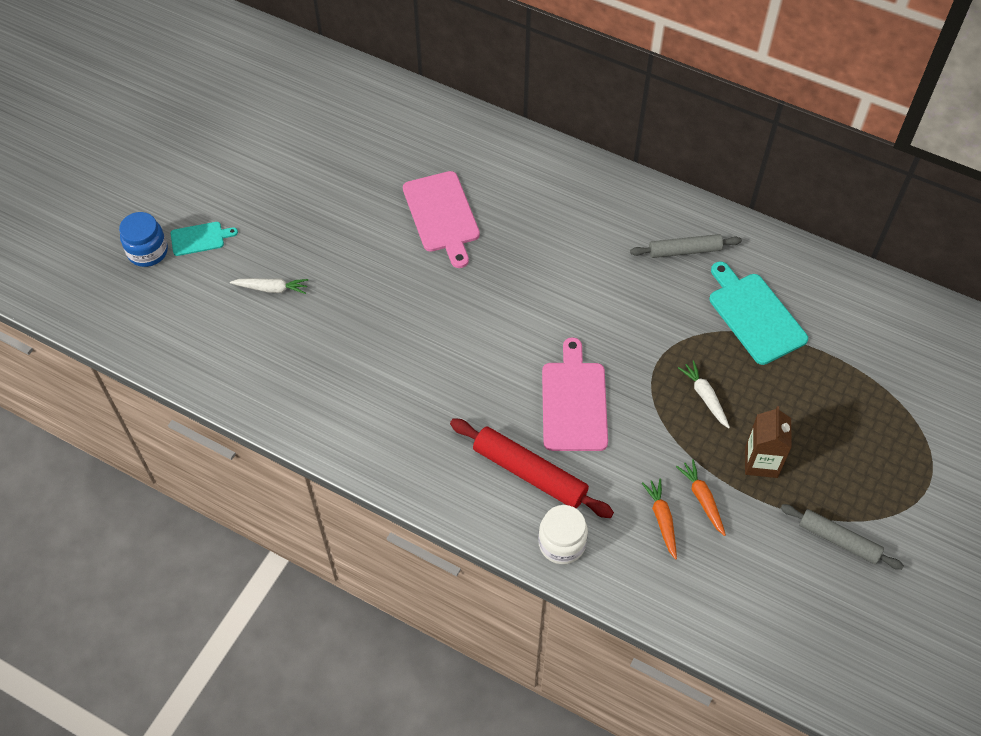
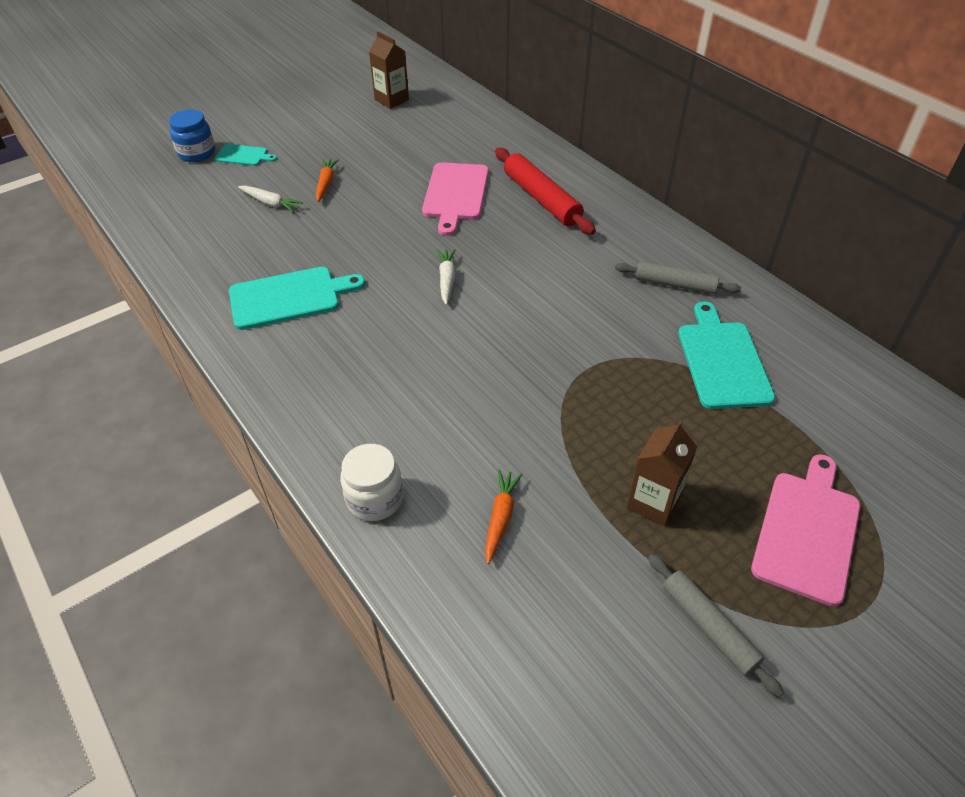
camera: 25 degrees right, 10 degrees down
(302, 111) = (391, 100): none -> brown carton
(366, 388) = (289, 297): none -> turquoise cutting board
(529, 473) = (388, 420): red rolling pin -> red rolling pin (541, 199)
(574, 402) = (477, 374): pink cutting board -> pink cutting board (807, 531)
(702, 499) = (560, 515): orange carrot -> orange carrot (326, 184)
(705, 397) = (623, 416): white carrot -> white carrot (447, 280)

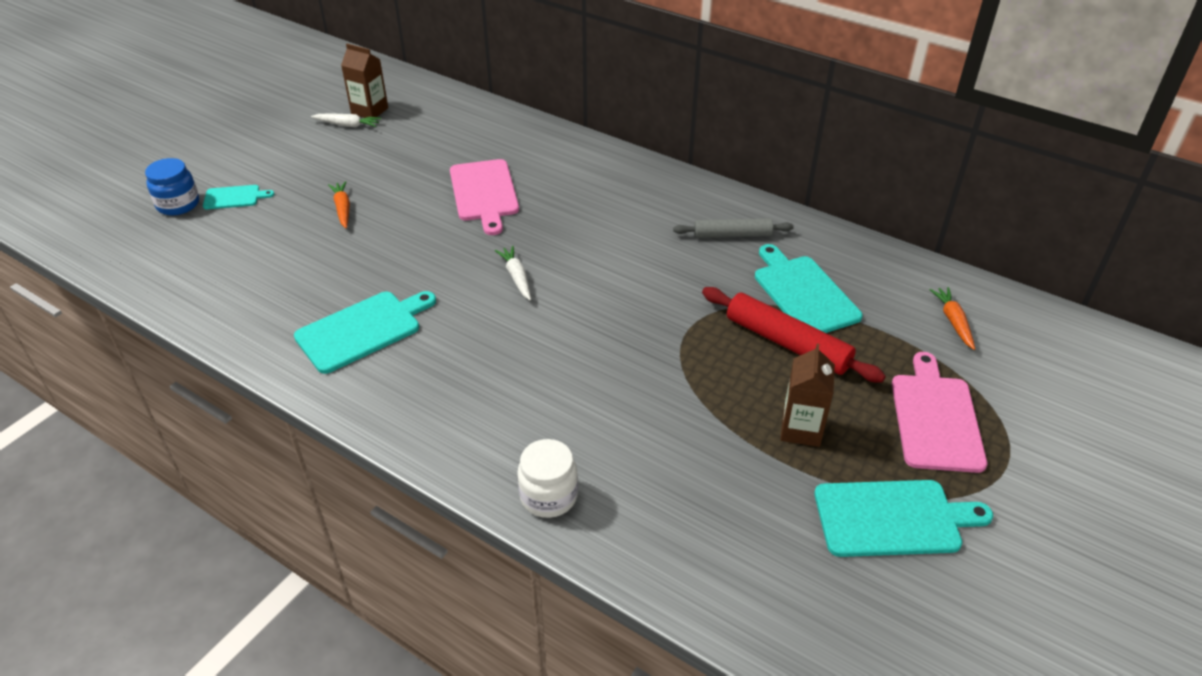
camera: 20 degrees left, 5 degrees down
(270, 203) = (291, 240): white carrot -> white carrot (348, 125)
(501, 518) = (674, 480): orange carrot -> orange carrot (953, 321)
(541, 199) = (571, 181): red rolling pin -> red rolling pin (787, 343)
(708, 626) = (892, 518): grey rolling pin -> turquoise cutting board

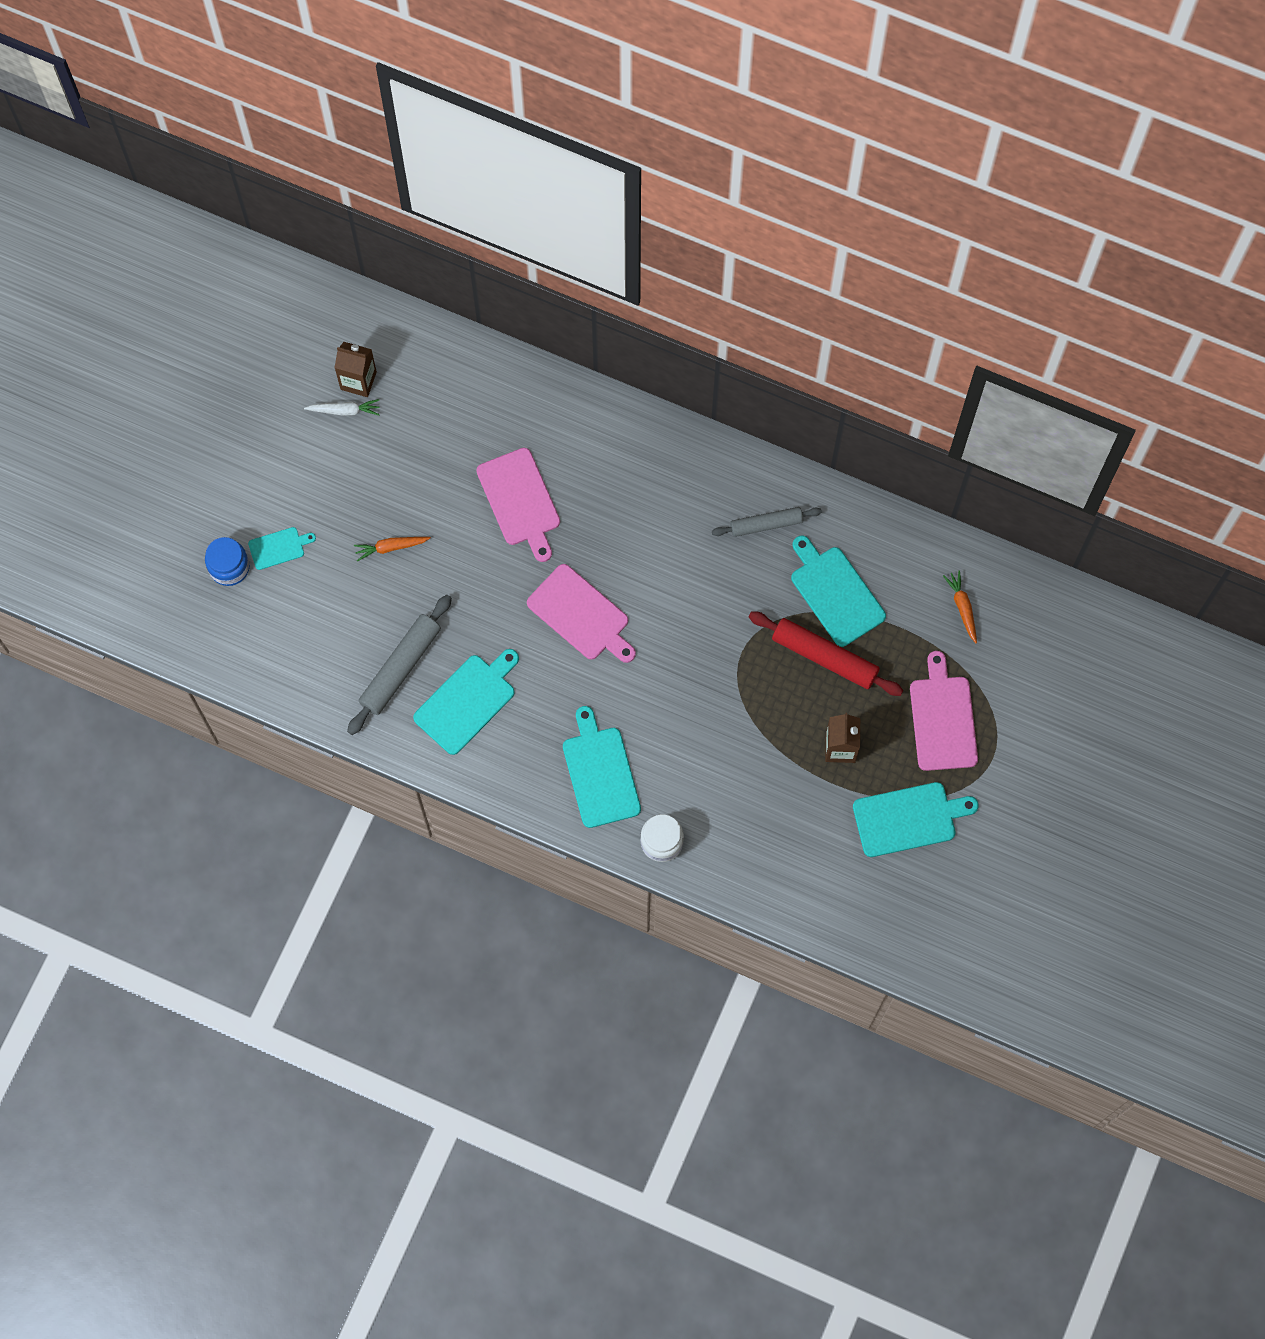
camera: 10 degrees left, 30 degrees up
(304, 294) = (400, 667): none -> grey rolling pin
(342, 209) = (391, 547): orange carrot -> orange carrot turned 75 degrees counterclockwise
(491, 414) = (600, 773): none -> turquoise cutting board
(516, 277) = (581, 615): white carrot -> pink cutting board

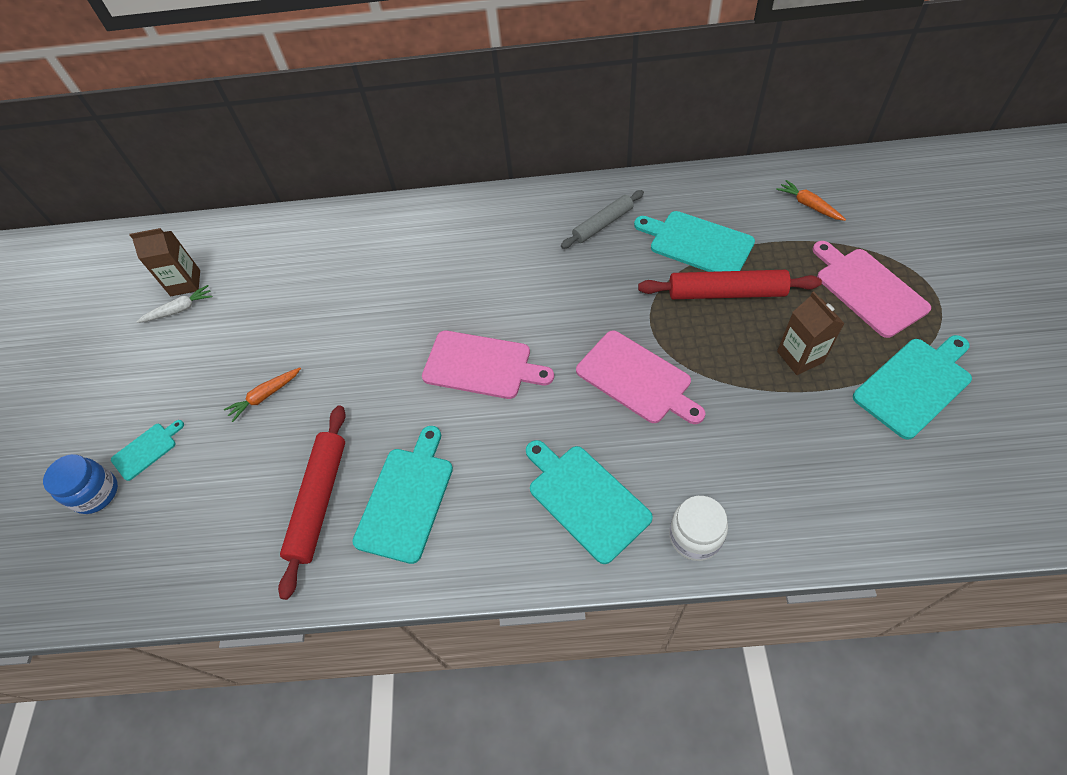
camera: 20 degrees left, 15 degrees down
(400, 667) = (319, 501): grey rolling pin -> red rolling pin
(520, 500) = (375, 303): pink cutting board -> pink cutting board (637, 378)

